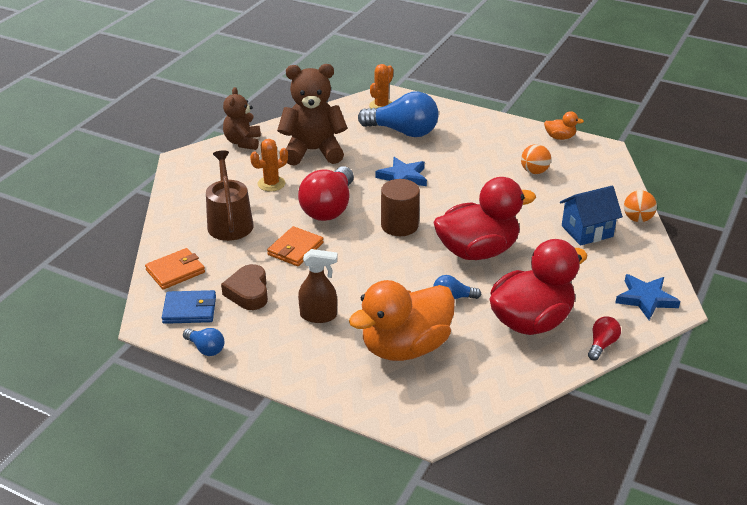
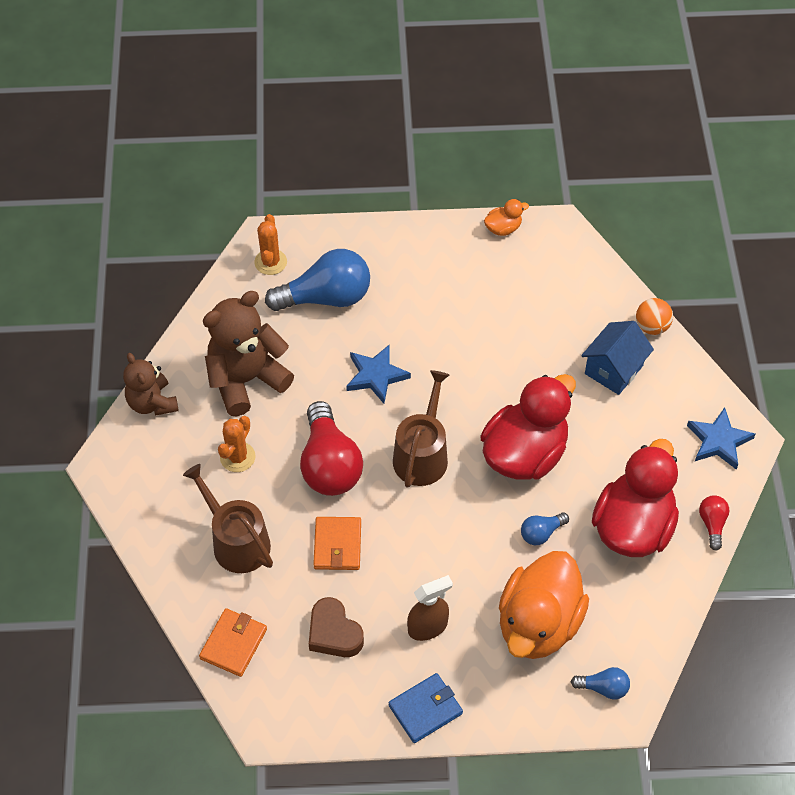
camera: 30 degrees left, 20 degrees up
(189, 310) = (291, 689): blue wallet -> blue wallet (425, 709)
(206, 348) = (348, 731): blue light bulb -> blue light bulb (603, 688)
(399, 225) = (422, 454): brown cylinder -> brown watering can
(534, 171) = (509, 299): orange ball -> none

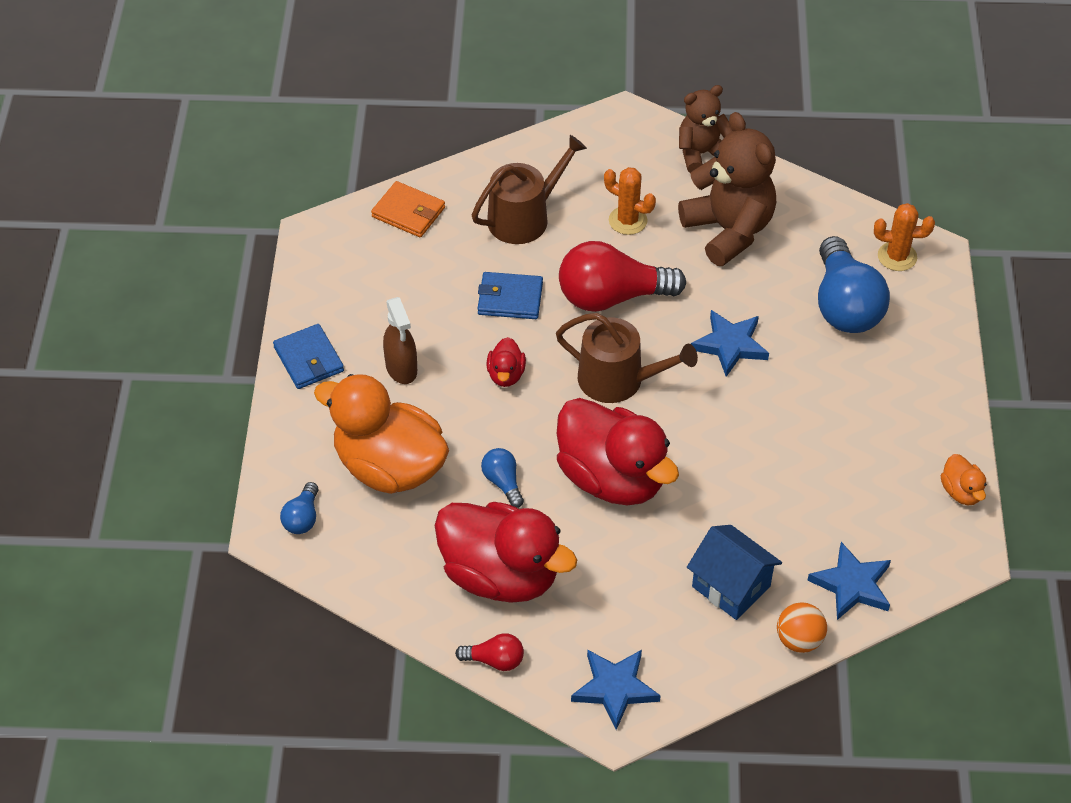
camera: 95 degrees right, 5 degrees down
(334, 633) = (407, 290): brown heart -> none
(337, 545) = (510, 298): orange wallet -> blue wallet
(426, 541) = (506, 375): none -> red duck
(597, 295) = (852, 585): none -> blue star

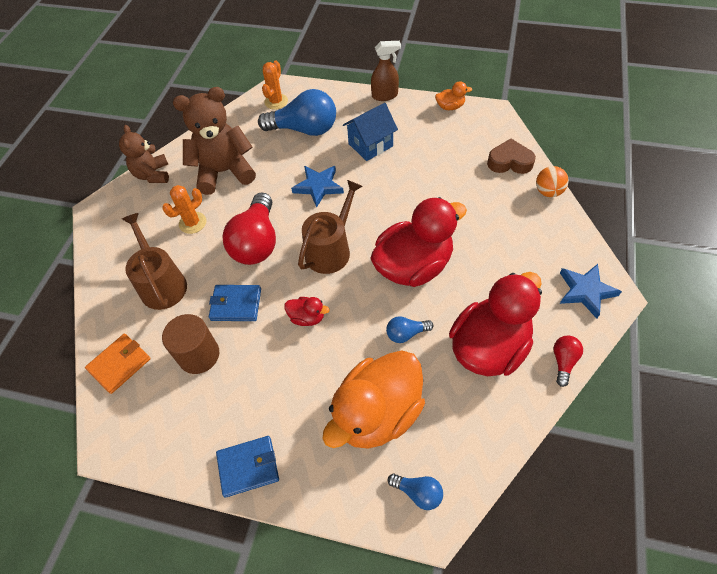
camera: 75 degrees left, 5 degrees up
(401, 368) = (280, 391): brown spray bottle -> brown spray bottle (385, 95)
(433, 281) = (199, 355): none -> brown cylinder
(510, 298) = (236, 304): blue wallet -> blue wallet turned 75 degrees clockwise
(731, 586) = (507, 217): blue house -> blue house (370, 145)
(852, 585) = (509, 162): blue star -> brown heart

